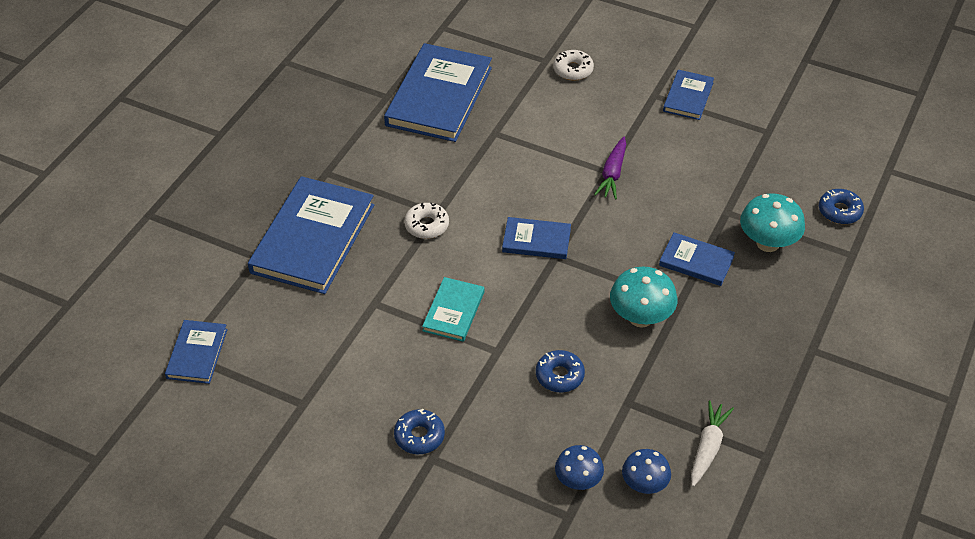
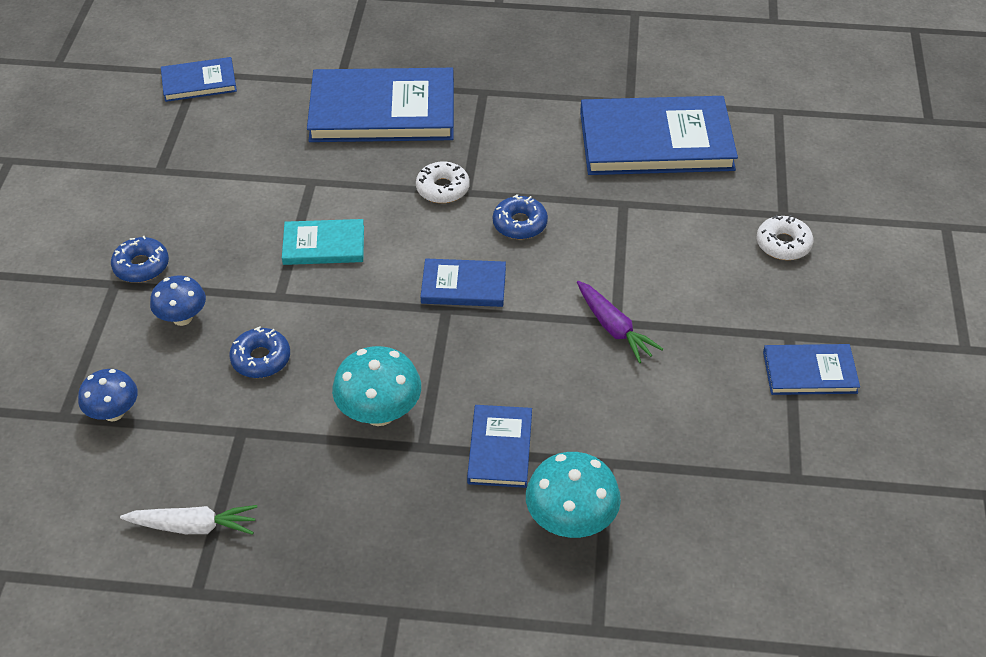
camera: 70 degrees right, 0 degrees up
(536, 240) = (463, 285): blue book -> blue book turned 75 degrees counterclockwise
(612, 174) = (614, 328): purple carrot -> purple carrot turned 120 degrees counterclockwise
(644, 484) = (122, 475): blue mushroom -> blue mushroom (182, 318)
(839, 211) = (679, 598): blue donut -> blue donut (520, 224)

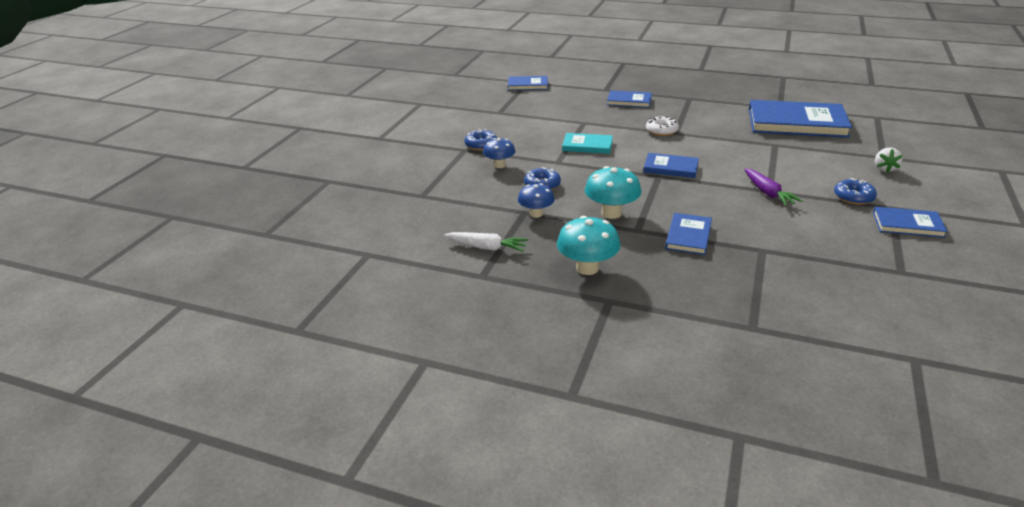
camera: 15 degrees right, 15 degrees down
(114, 412) = (451, 197): blue mushroom -> blue mushroom (536, 214)
(382, 111) = (629, 101): blue book -> blue book, size x0.51
(520, 224) = (708, 147): blue donut -> blue donut (853, 197)
(571, 521) = (735, 273): turquoise mushroom -> turquoise mushroom (587, 268)
(783, 244) = (884, 169): white donut -> white strawberry

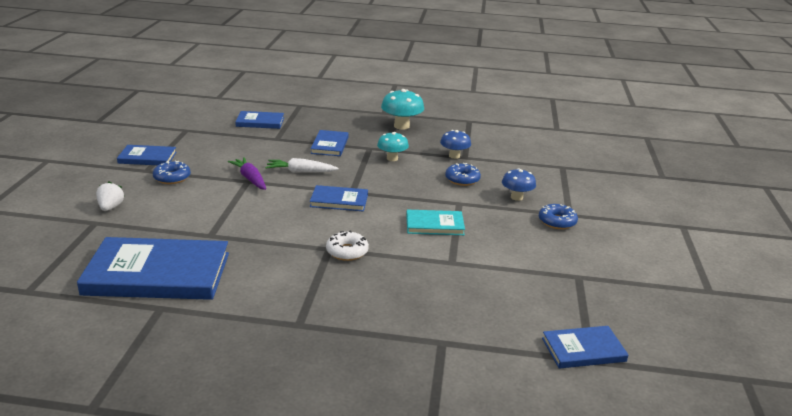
camera: 165 degrees right, 5 degrees down
(487, 247) = (477, 134): white carrot -> white carrot (300, 172)
(611, 213) = (392, 158): turquoise mushroom -> turquoise mushroom, size x0.66
(629, 101) = (397, 312): blue book -> blue book (260, 122)

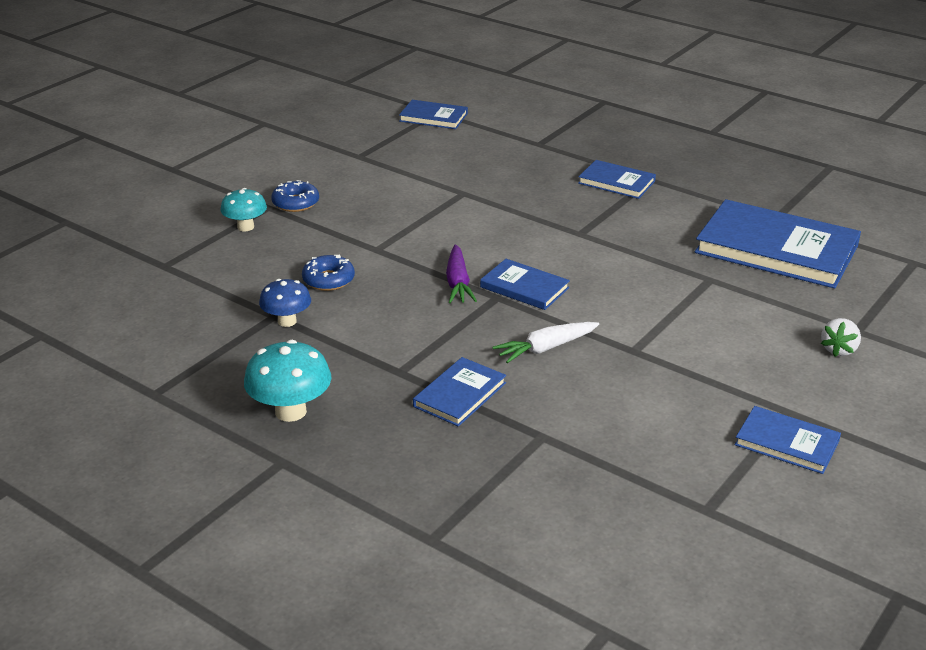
camera: 150 degrees left, 5 degrees up
(172, 178) = (747, 385): blue donut -> none
(250, 179) = (628, 354): purple carrot -> purple carrot (458, 283)
(260, 122) = (548, 497): blue book -> blue book (616, 182)
(300, 172) = (545, 348): white carrot -> white carrot turned 120 degrees clockwise
(347, 251) = (562, 226): white donut -> none
(392, 158) = (385, 340): turquoise mushroom -> turquoise mushroom (245, 227)
(434, 225) = (437, 231): turquoise book -> none
(516, 197) = (296, 239): blue mushroom -> none

